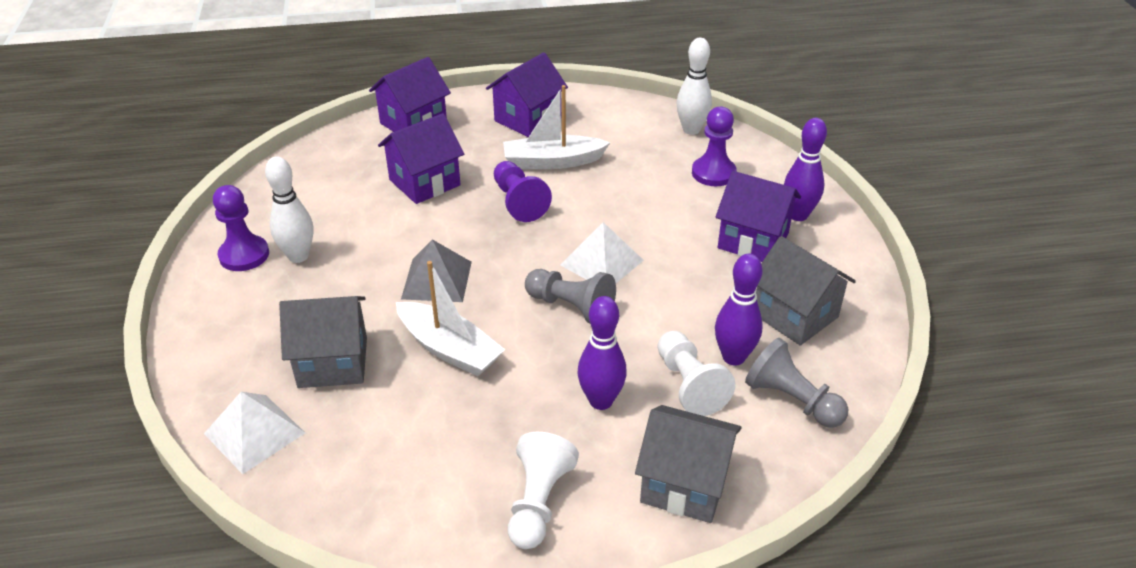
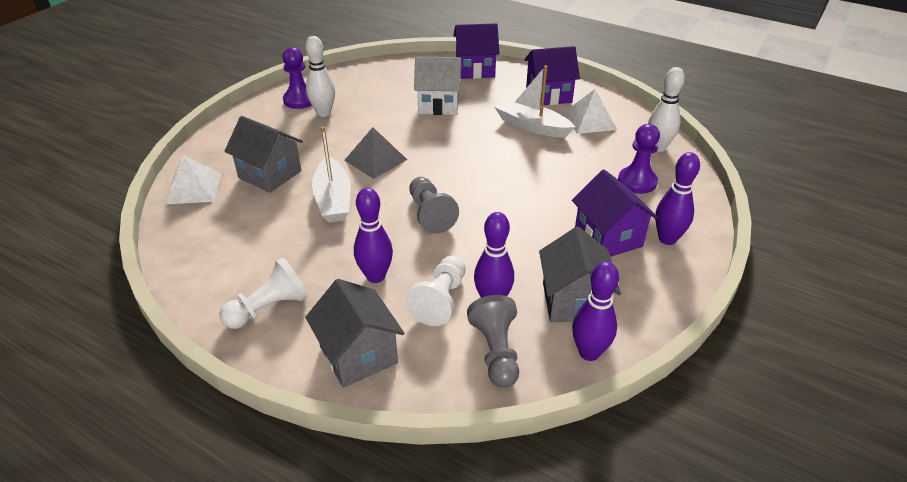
camera: 40 degrees right, 0 degrees up
(424, 182) = (438, 104): purple house -> white house
(518, 202) = (479, 139): purple pawn -> none
(601, 262) = (483, 198): white pyramid -> white pyramid (590, 120)
(858, 352) = (589, 352): none -> purple bowling pin

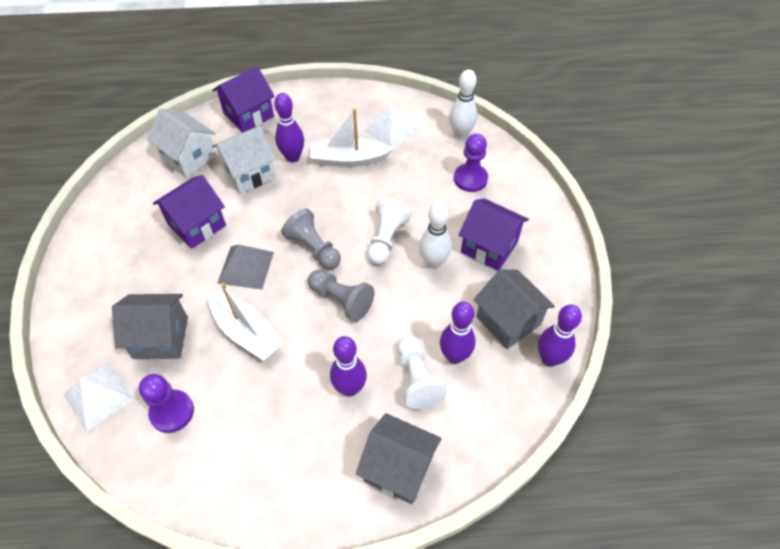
camera: 35 degrees left, 15 degrees up
(269, 308) = (291, 475): white pawn -> white pawn (386, 239)
(300, 100) = (108, 234): purple pawn -> purple pawn (172, 412)
(323, 113) = (147, 237): white bowling pin -> white bowling pin (433, 262)
(402, 78) = (189, 158): none -> white house
(496, 352) = (491, 399): grey pawn -> grey pawn (314, 248)
(548, 95) = (336, 116): purple house -> purple house (197, 225)
(667, 239) = (528, 224): purple bowling pin -> purple bowling pin (293, 157)

